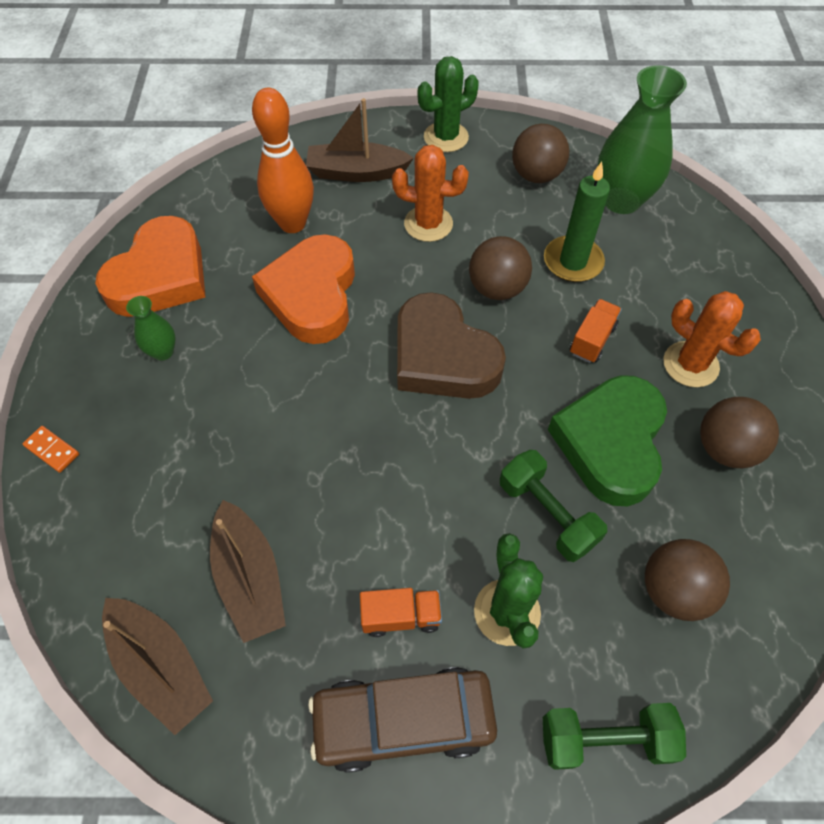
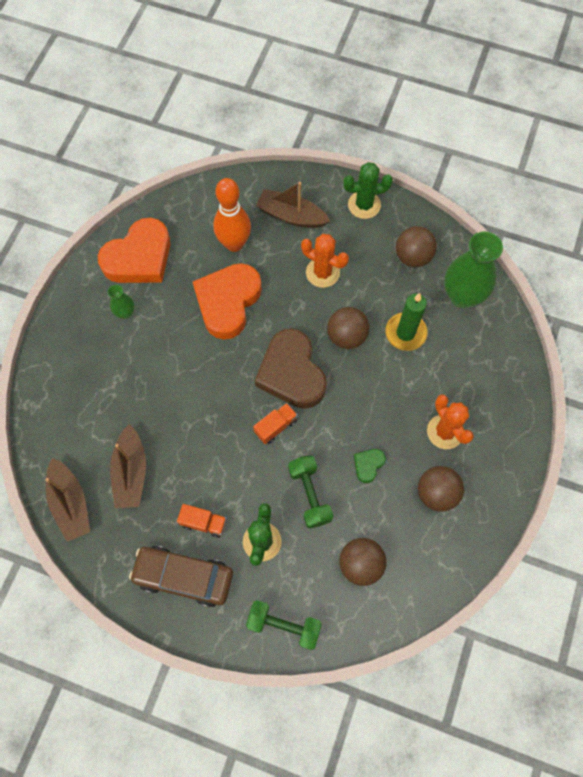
camera: 20 degrees right, 10 degrees up
(52, 450) = (46, 357): orange domino -> none
(592, 340) = (390, 393): orange truck -> orange truck (275, 426)
(610, 443) = (368, 465): green heart -> green heart, size x0.43

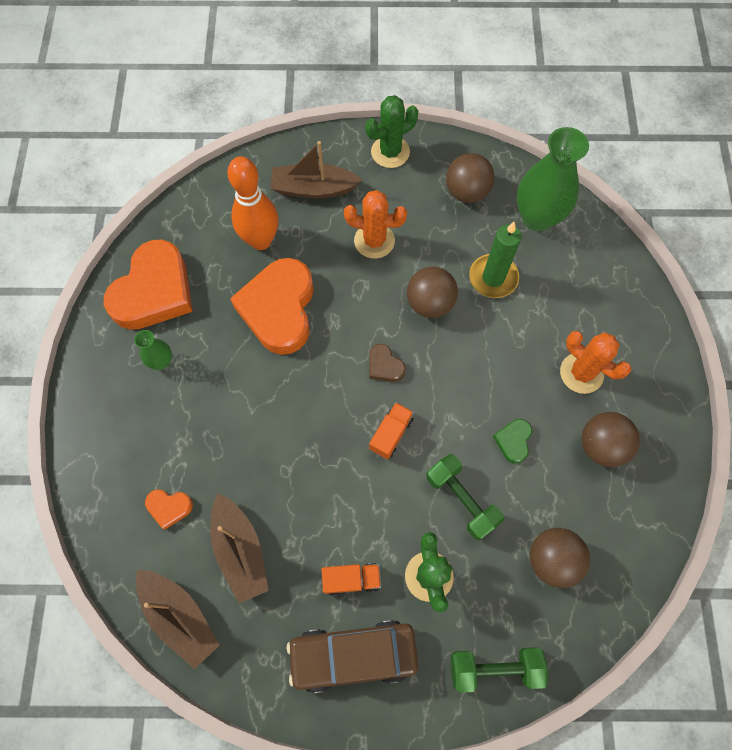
camera: 20 degrees left, 0 degrees up
(91, 423) = (169, 507): none -> orange heart
(291, 373) = (384, 366): brown heart -> brown heart, size x0.43

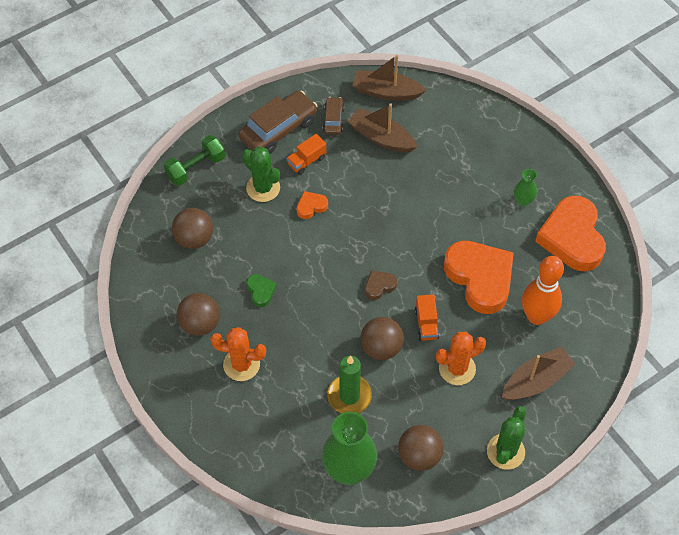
camera: 145 degrees right, 10 degrees down
(169, 507) = (440, 133): orange heart -> orange heart (311, 206)
(276, 620) = (333, 120): none -> brown car
(384, 366) = (379, 286): brown heart -> brown heart turned 45 degrees counterclockwise
(391, 434) = (343, 248): orange truck -> orange truck (426, 324)
(462, 500) = (271, 238): green dumbbell -> none

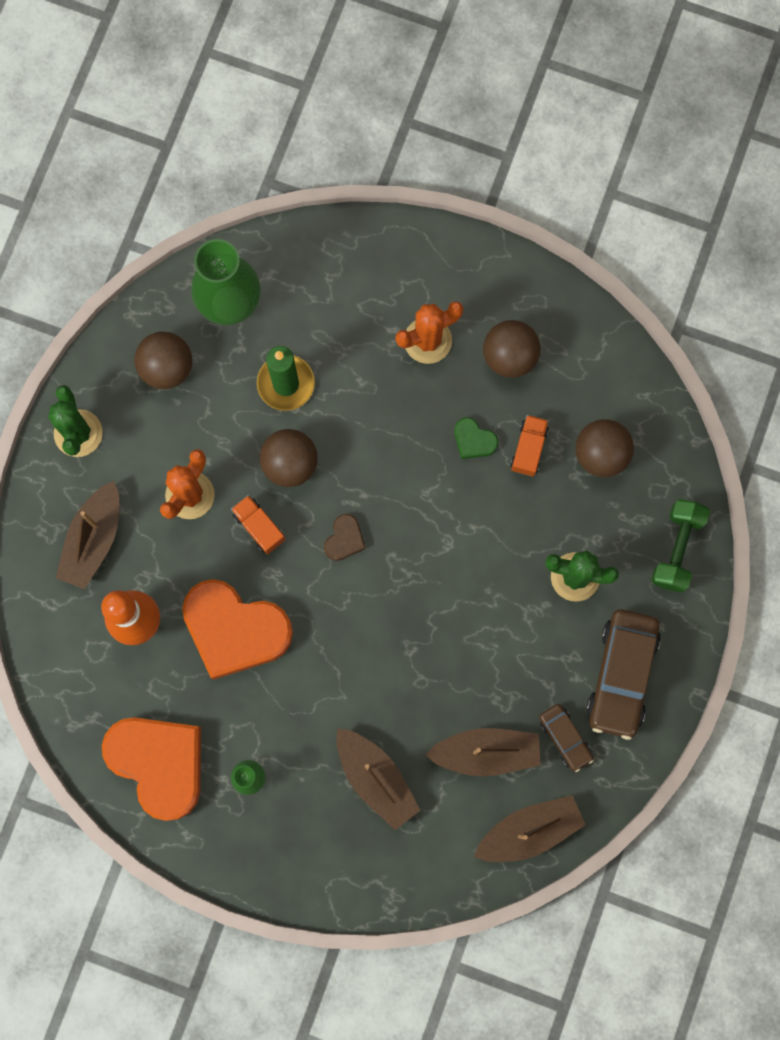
camera: 145 degrees right, 20 degrees up
(306, 161) = (552, 652): orange truck -> orange truck (528, 448)
(311, 206) = (499, 591): orange heart -> none
(451, 160) = (375, 778): none -> brown boat

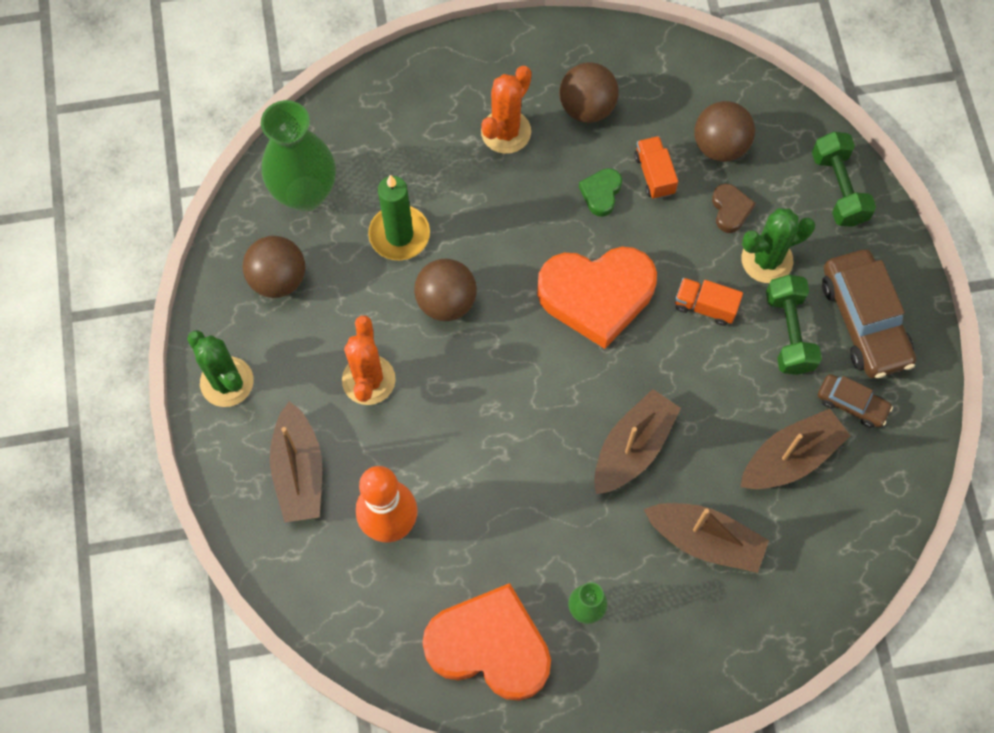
camera: 30 degrees left, 10 degrees down
(235, 630) = (487, 478): orange heart -> orange heart (596, 296)
(259, 527) = (452, 373): orange truck -> orange truck (705, 306)
(344, 539) = (538, 340): brown heart -> brown heart (730, 210)
(473, 440) = (601, 193): green heart -> green heart turned 105 degrees clockwise
(529, 830) = (876, 506): brown boat -> brown boat (632, 448)
(552, 649) = (788, 332): none -> green dumbbell

